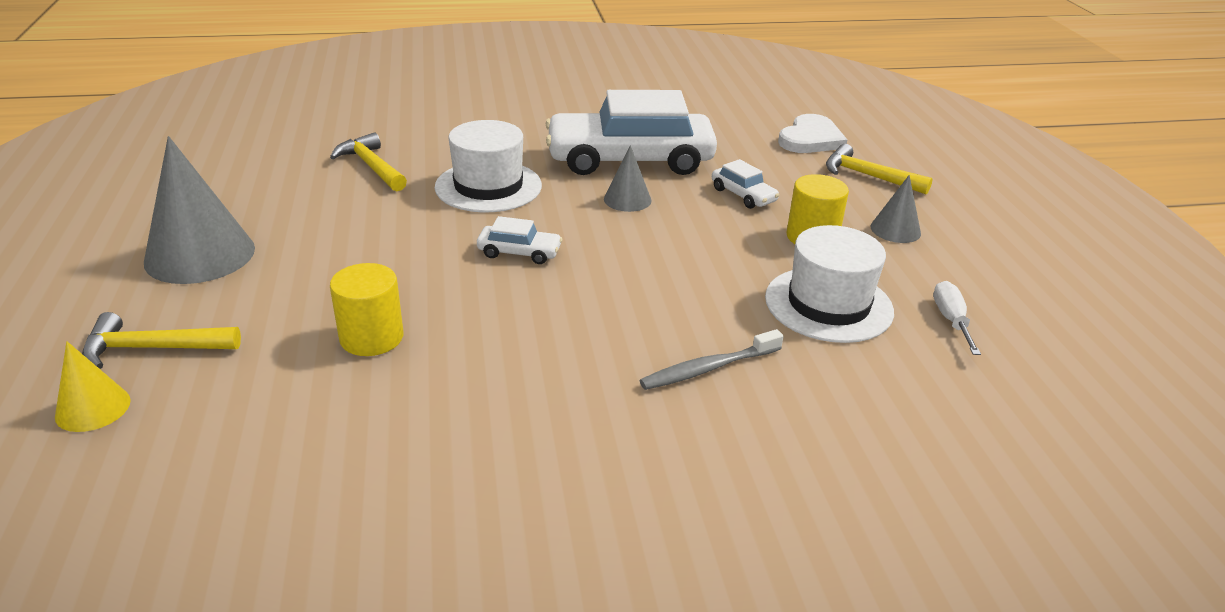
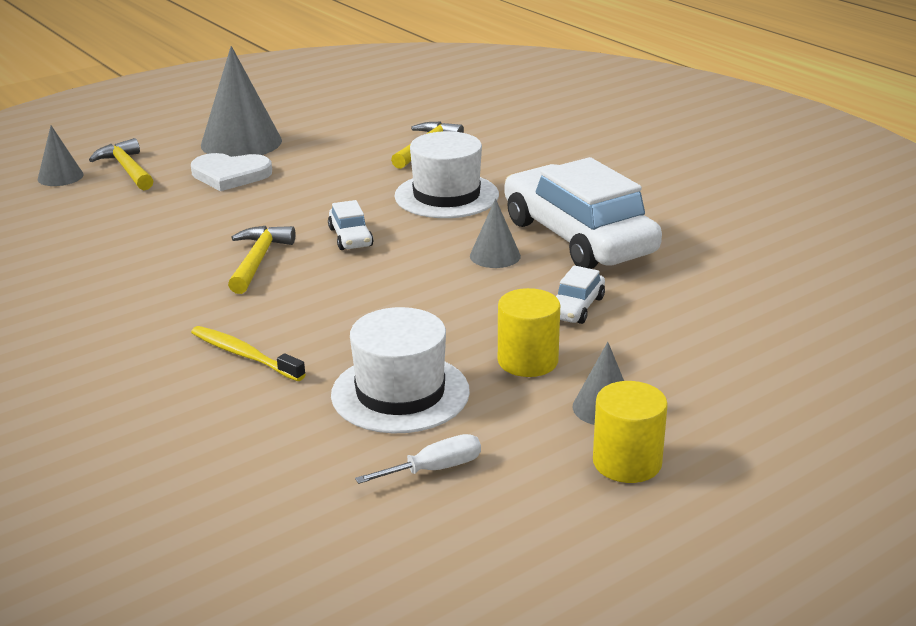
camera: 65 degrees right, 5 degrees down
(93, 408) = (60, 177): yellow cone -> grey cone
(371, 337) = (187, 223): yellow cylinder -> yellow cylinder (627, 462)
(708, 368) = (244, 355): grey toothbrush -> yellow toothbrush
(810, 139) = (774, 318): white heart -> white heart (230, 175)
(868, 176) = (722, 370): yellow hammer -> yellow hammer (258, 260)

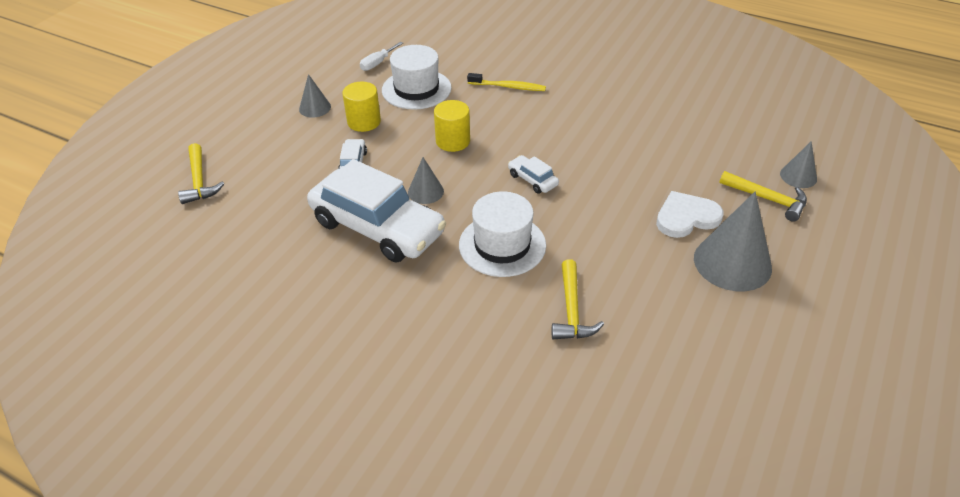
camera: 155 degrees right, 15 degrees up
(258, 260) = (569, 144): yellow hammer -> yellow hammer (199, 181)
(627, 462) = (296, 86): yellow cylinder -> yellow cylinder (453, 141)

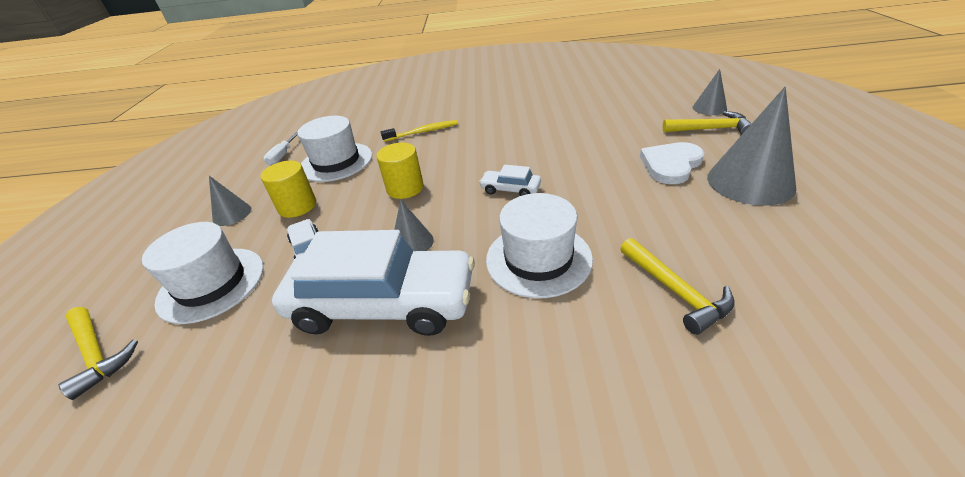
camera: 25 degrees left, 5 degrees down
(279, 162) = (211, 284): none -> white hat

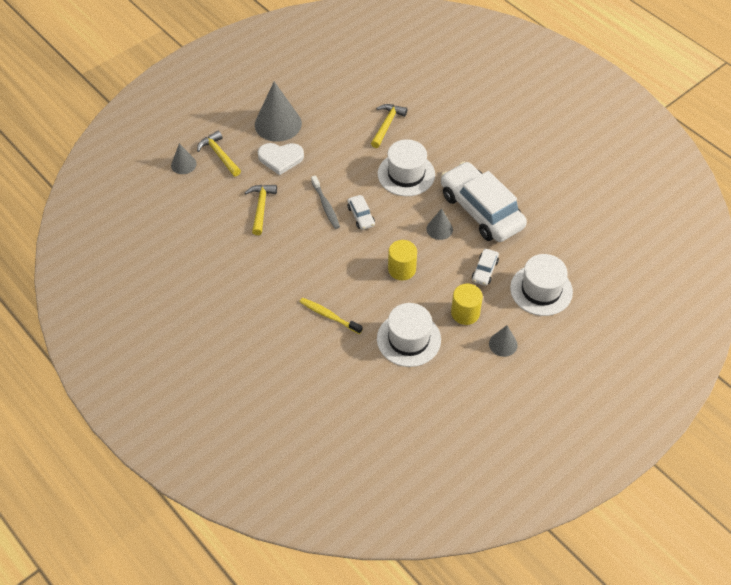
camera: 135 degrees left, 15 degrees up
(97, 354) = (604, 290): yellow hammer -> yellow hammer (261, 207)
(282, 156) = (432, 388): white screwdriver -> none
(555, 171) = (326, 206): none -> grey toothbrush

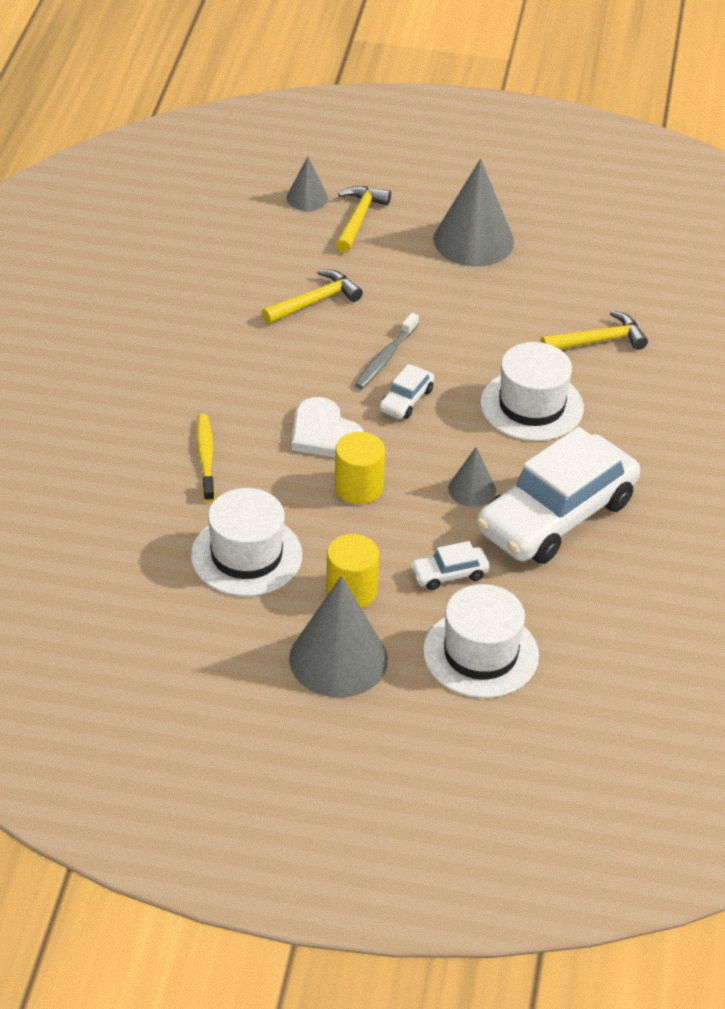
camera: 50 degrees right, 10 degrees down
(280, 158) = (417, 274): white heart -> white heart (324, 433)
(481, 210) = (556, 516): white car -> white car turned 150 degrees counterclockwise
(503, 344) = (338, 659): grey cone -> grey cone, size x1.91

